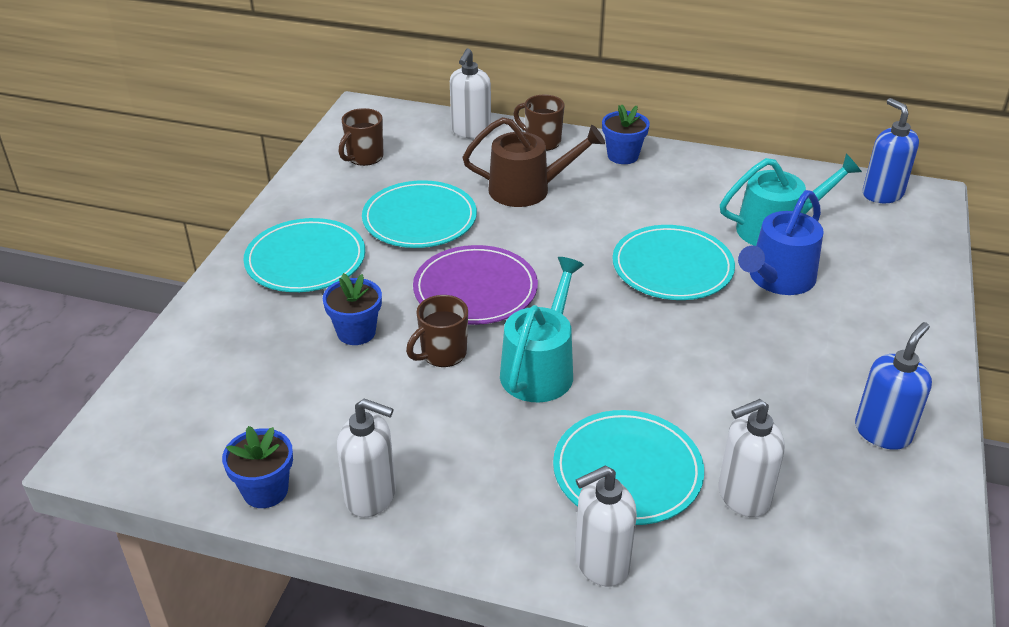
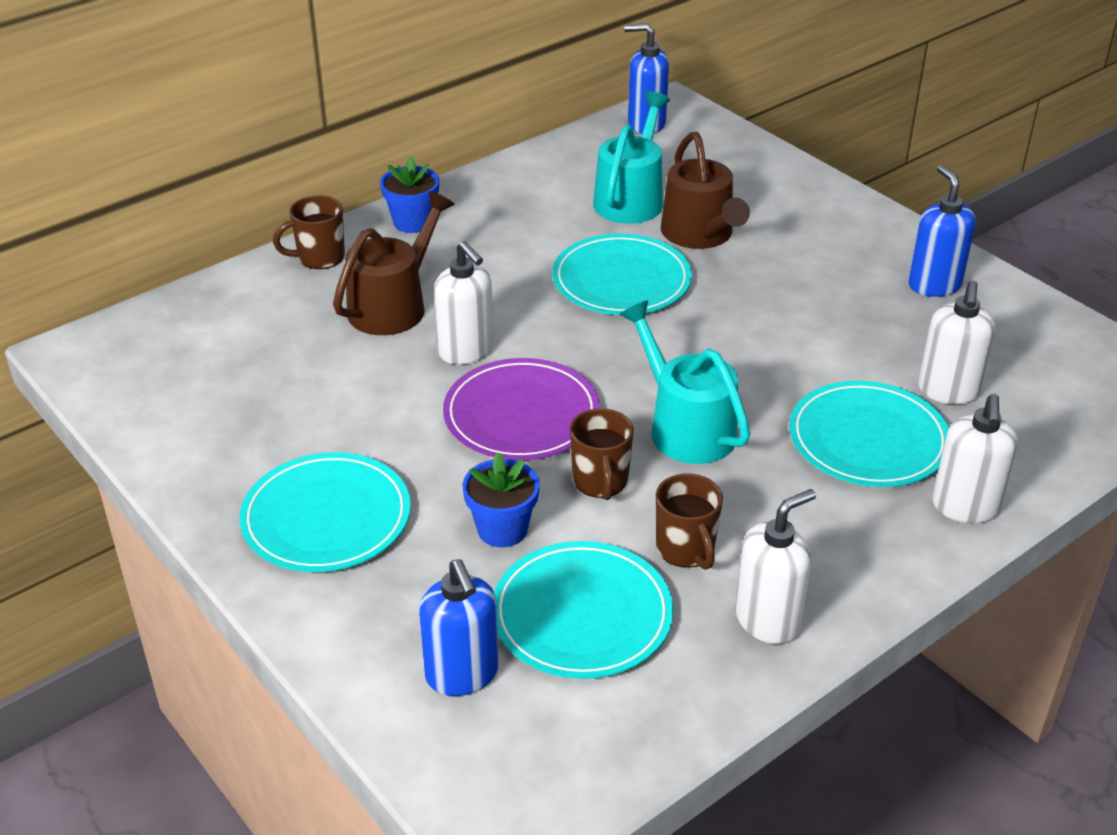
camera: 55 degrees left, 0 degrees up
(214, 375) = (462, 674): none -> blue soap dispenser
(265, 490) = (695, 699): blue flower pot -> none
(364, 157) = (177, 391): brown mug -> brown mug (686, 549)
(419, 219) = (353, 400): turquoise plate -> turquoise plate (582, 615)
(471, 131) = (234, 294): white soap dispenser -> white soap dispenser (466, 351)
(777, 279) = (700, 234): blue watering can -> brown watering can

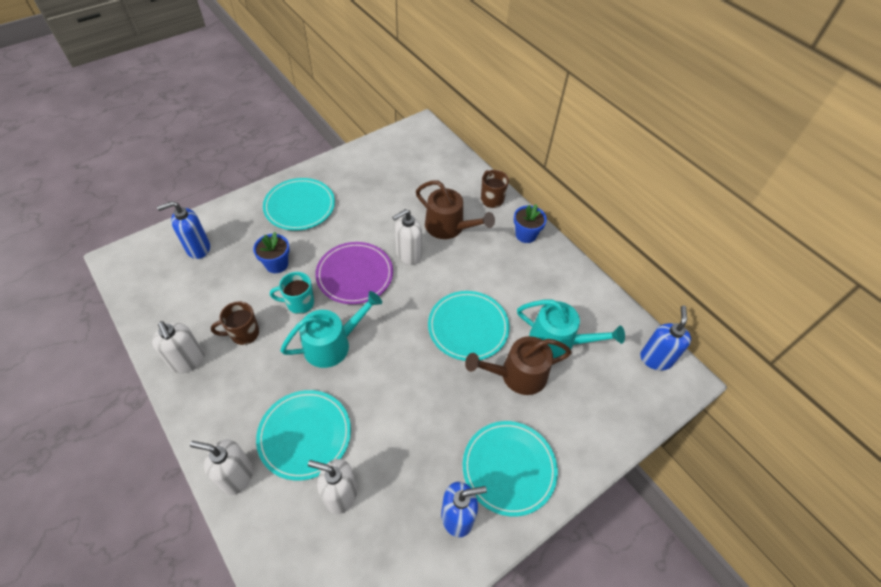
camera: 90 degrees right, 15 degrees up
(582, 615) = (216, 289): turquoise plate -> turquoise plate (509, 468)
(600, 481) = (299, 303): brown mug -> turquoise mug

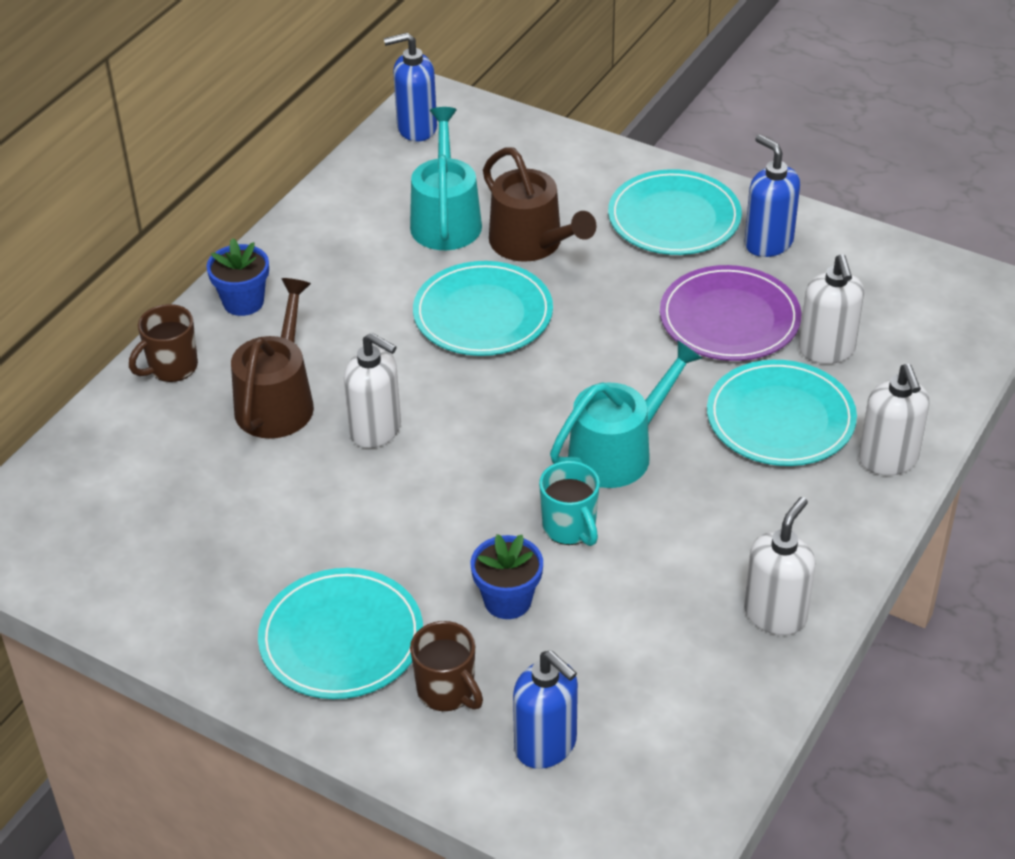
camera: 110 degrees left, 10 degrees down
(244, 333) = (676, 570): brown mug -> brown mug (447, 691)
(332, 344) = (618, 452): turquoise watering can -> turquoise watering can turned 105 degrees clockwise
(355, 275) = (464, 482): purple plate -> purple plate (729, 318)

